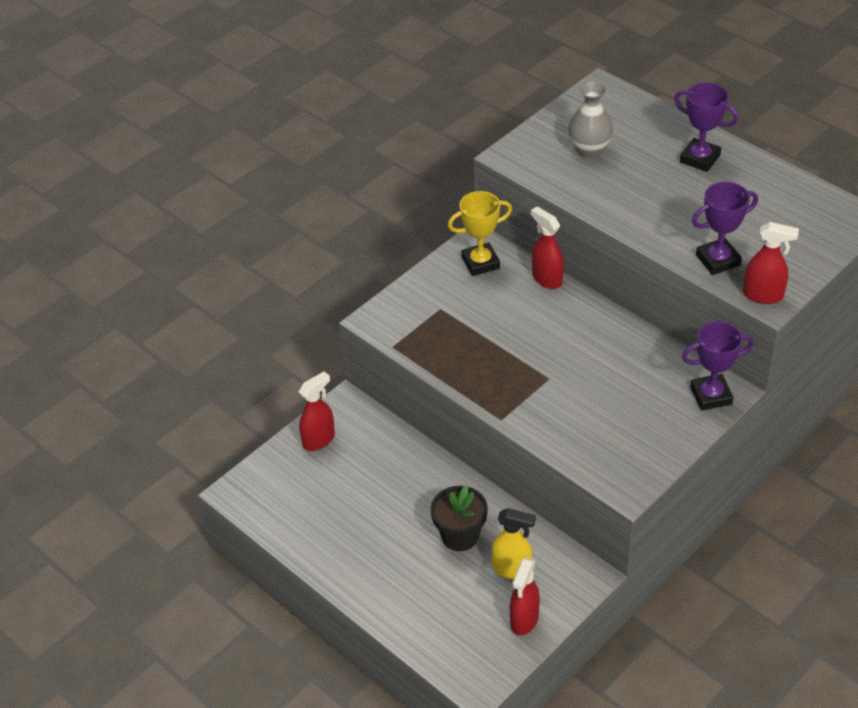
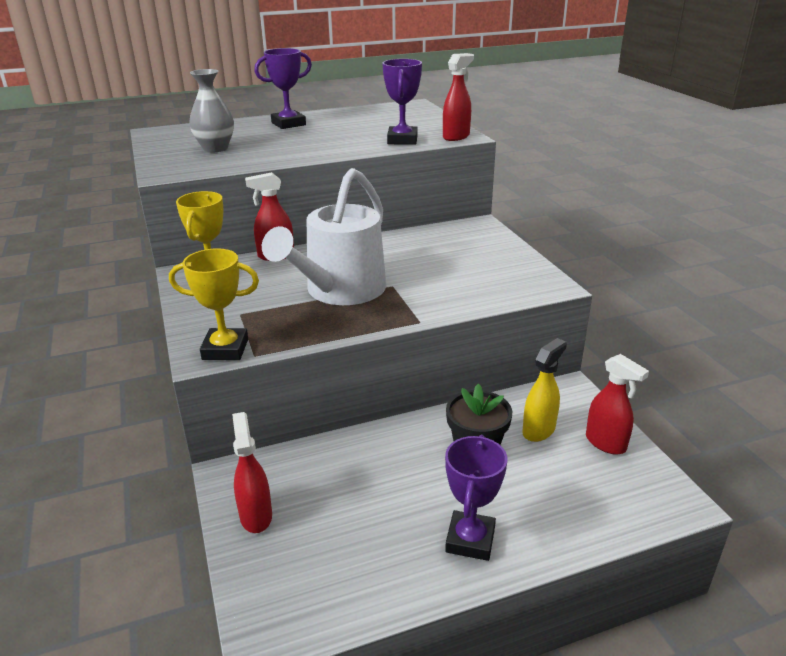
camera: 65 degrees left, 15 degrees down
(389, 327) = (225, 349): none -> yellow trophy
(516, 349) = (340, 291): none -> white watering can
(711, 395) = (478, 230): purple trophy -> purple trophy (470, 540)

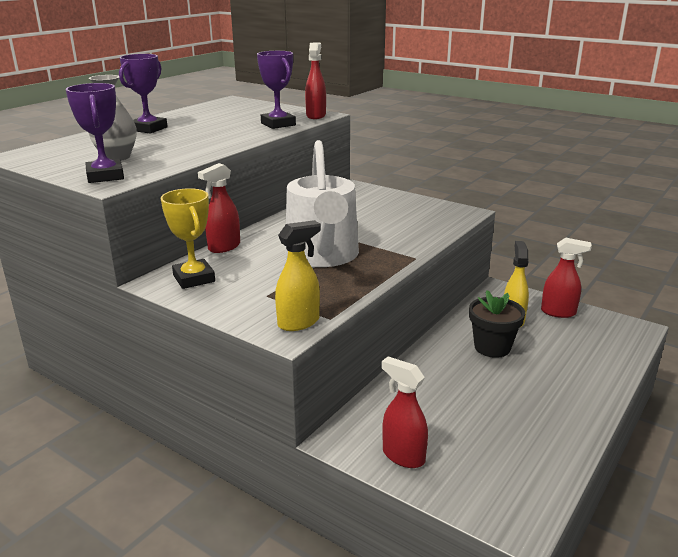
camera: 35 degrees left, 5 degrees down
(225, 349) = (299, 322): yellow trophy -> yellow spray bottle
(470, 540) = (560, 400): purple trophy -> purple trophy (105, 176)

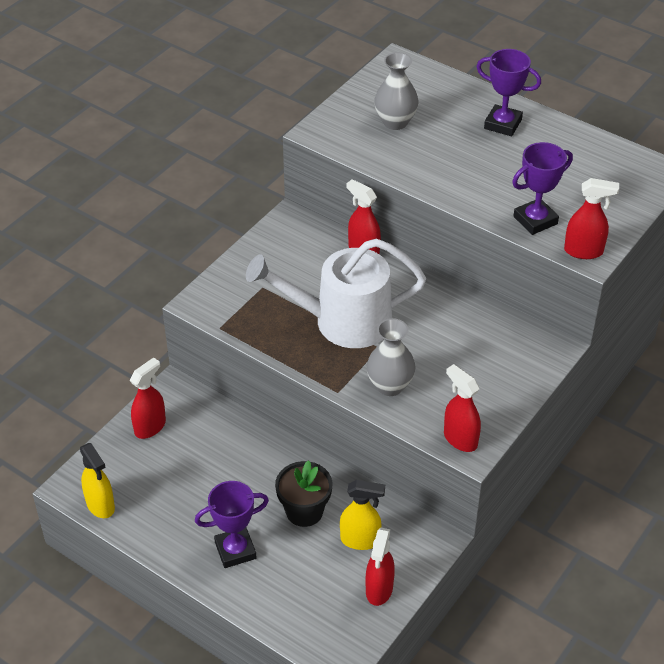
camera: 90 degrees right, 20 degrees up
(105, 176) = (338, 126): purple trophy -> purple trophy (235, 550)
(194, 278) = (296, 239): yellow trophy -> none
(299, 322) = (214, 309): yellow spray bottle -> yellow spray bottle (100, 505)
(404, 237) = (390, 386): none -> grey vase
(455, 215) = (460, 439): none -> red spray bottle

